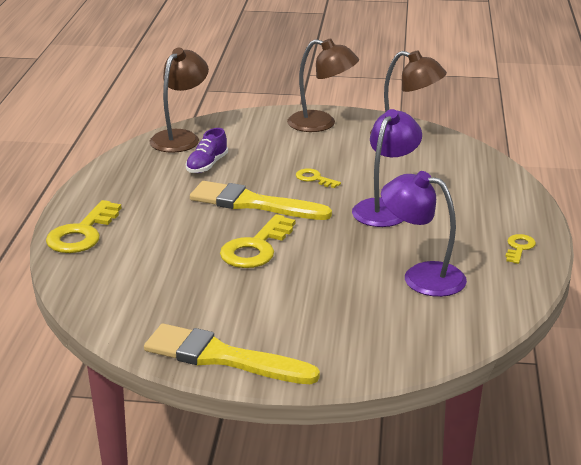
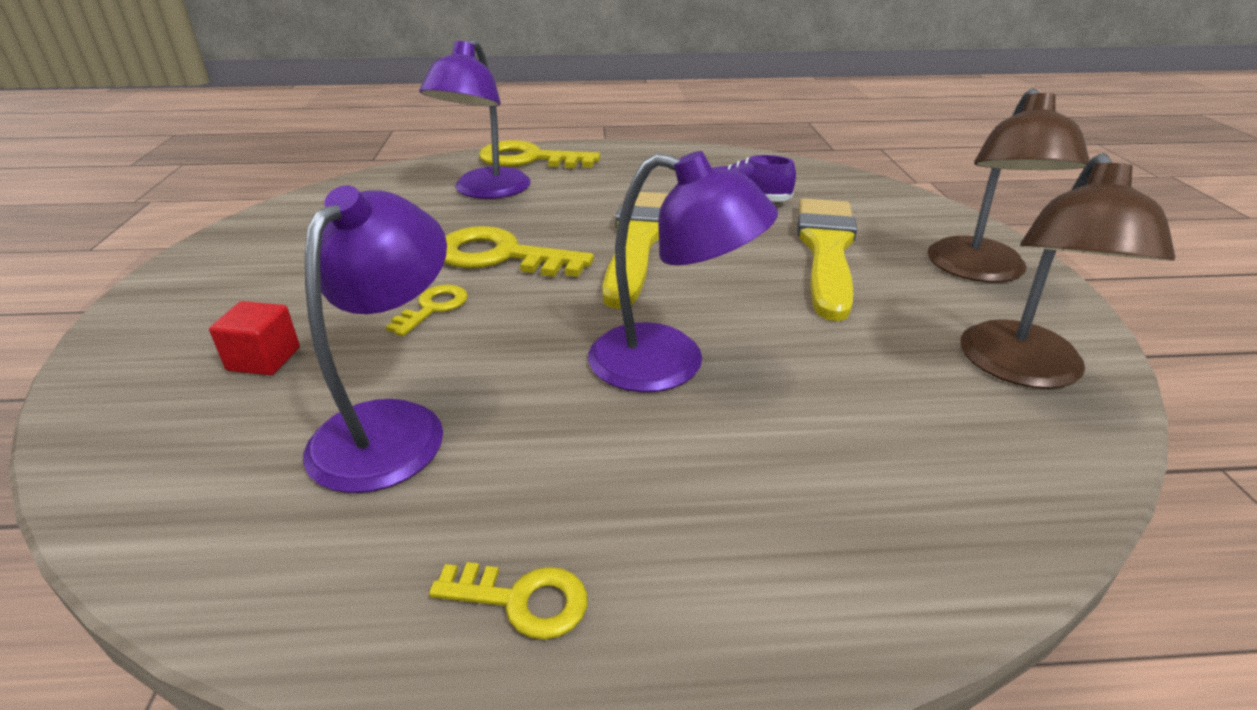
camera: 80 degrees right, 5 degrees up
(142, 252) = (485, 191): none -> purple lamp
(180, 137) = (815, 176): brown lamp -> none
(222, 357) = (213, 262): yellow brush -> yellow brush (826, 250)
(314, 178) = (751, 282): yellow key -> yellow key (433, 308)
(357, 318) = (264, 359): none -> red cube

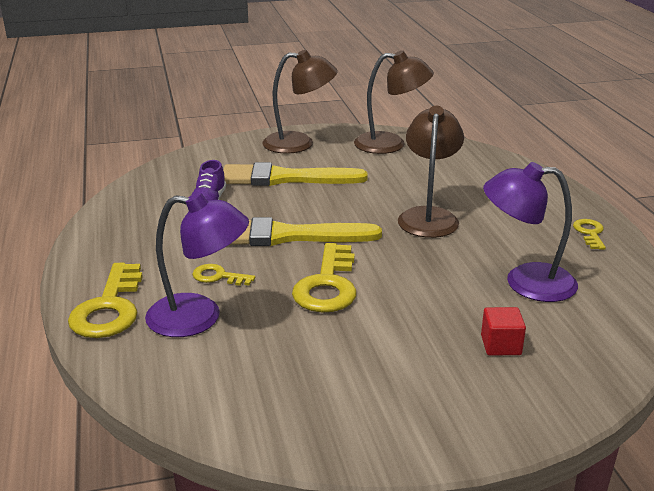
camera: 100 degrees left, 5 degrees down
(433, 308) = (410, 297): yellow key -> yellow key (218, 276)
(670, 363) = (429, 216): purple lamp -> brown lamp

